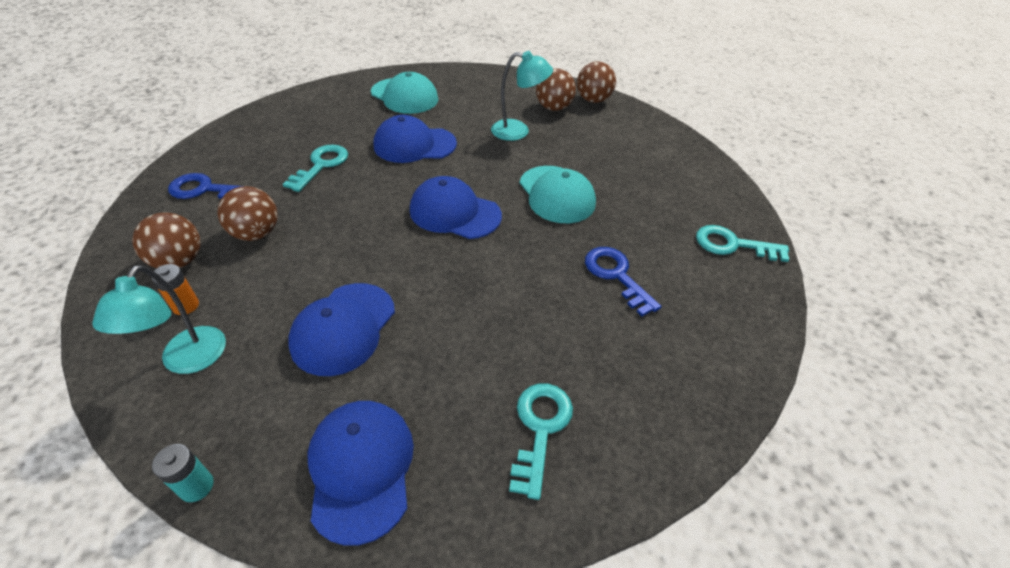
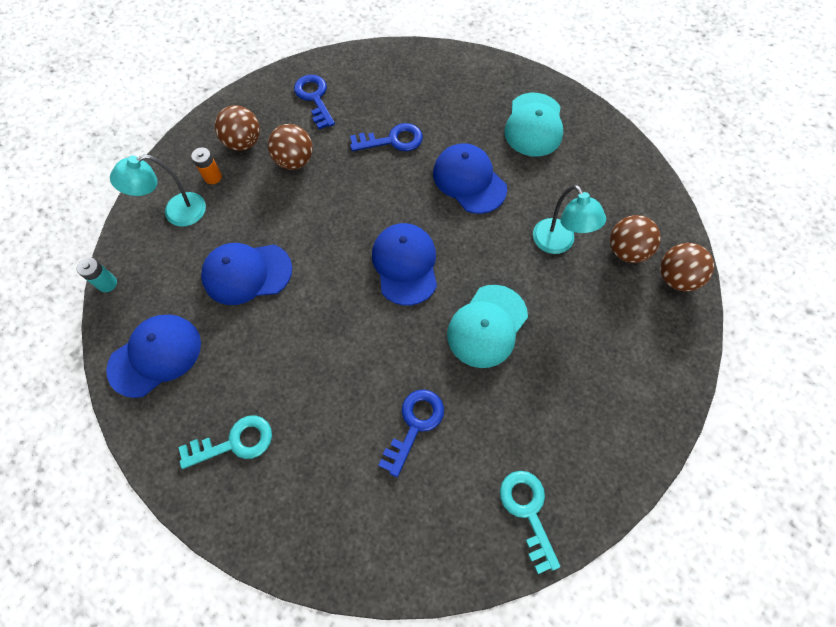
camera: 60 degrees right, 20 degrees up
(321, 165) = (392, 140): turquoise key -> blue key

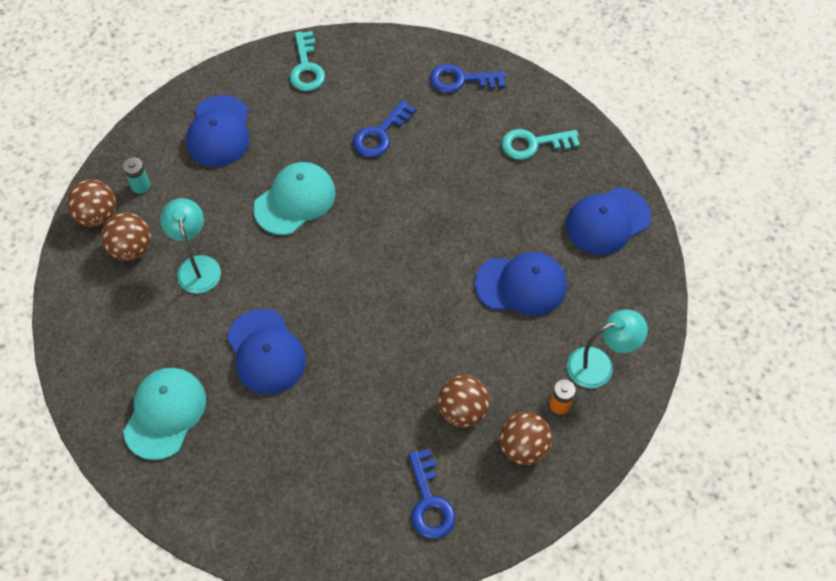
camera: 170 degrees left, 5 degrees down
(107, 283) = (664, 296): turquoise battery -> turquoise battery (140, 185)
(392, 140) = (342, 420): blue key -> blue key (461, 80)
(405, 264) = (359, 269): blue cap -> blue cap (219, 131)

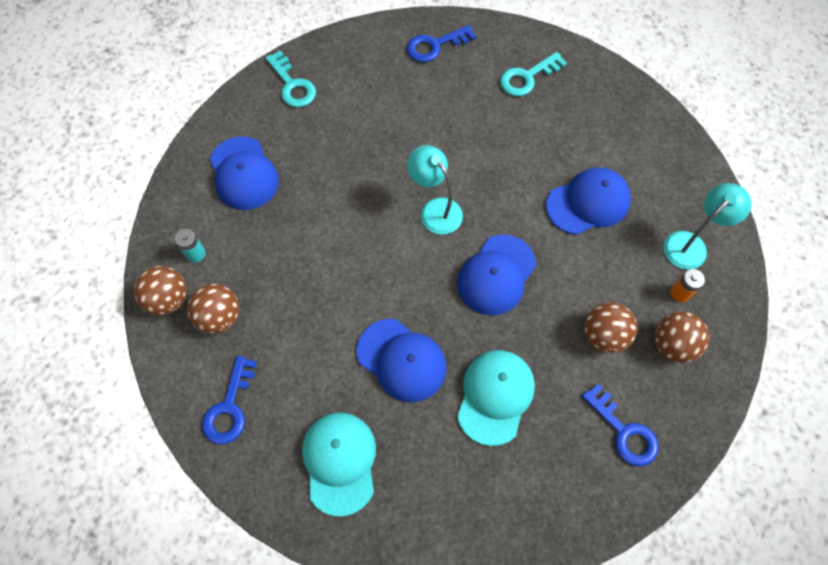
camera: 25 degrees left, 5 degrees up
(197, 266) = (292, 307): turquoise lamp -> turquoise lamp (435, 209)
(295, 200) = (349, 208): turquoise cap -> turquoise cap (495, 396)
(380, 134) = (392, 119): blue key -> blue key (230, 407)
(607, 221) = (625, 119): blue cap -> blue cap (496, 275)

